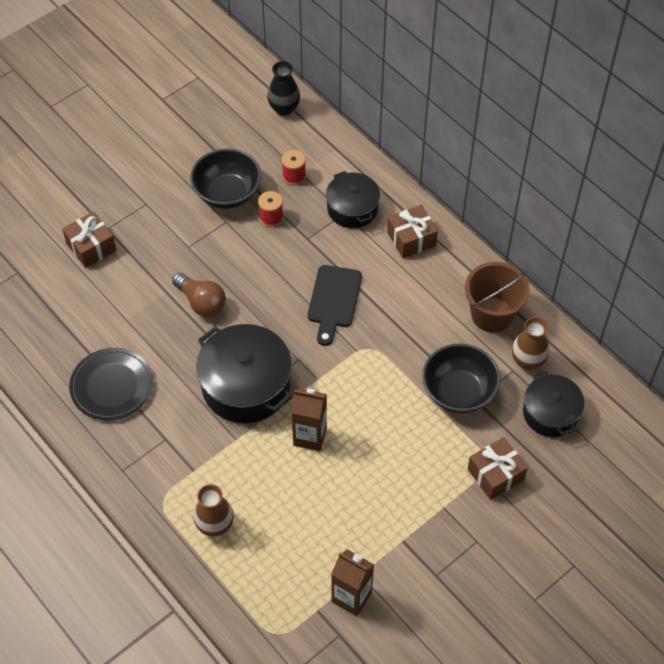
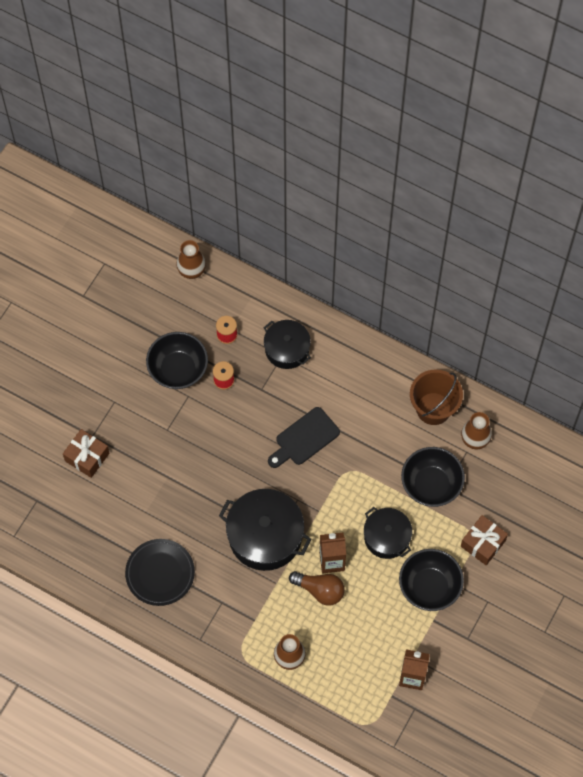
camera: 20 degrees left, 10 degrees up
(201, 302) = (199, 476): brown light bulb -> brown light bulb (320, 590)
(284, 108) = (192, 271): black vase -> brown vase
(334, 300) = (304, 438): black cutting board -> black cutting board turned 60 degrees clockwise
(411, 239) = (345, 361): brown gift -> none
(413, 501) = (429, 586): none -> black bowl
(550, 413) = (507, 478): black pot -> black pot (387, 537)

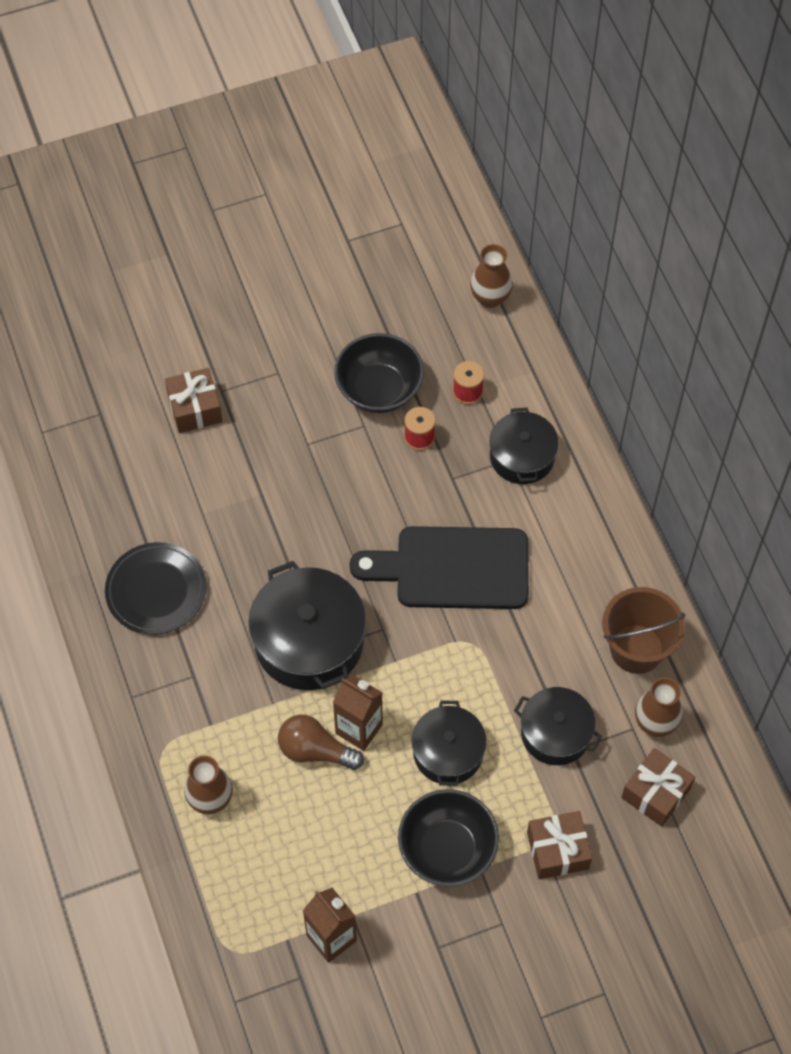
camera: 40 degrees right, 5 degrees down
(304, 438) = (453, 568): black cutting board -> black cutting board, size x1.53
(320, 590) = (315, 750): brown light bulb -> brown light bulb turned 135 degrees clockwise
(431, 484) = (555, 733): black bowl -> black pot
(505, 476) = (655, 793): none -> brown gift

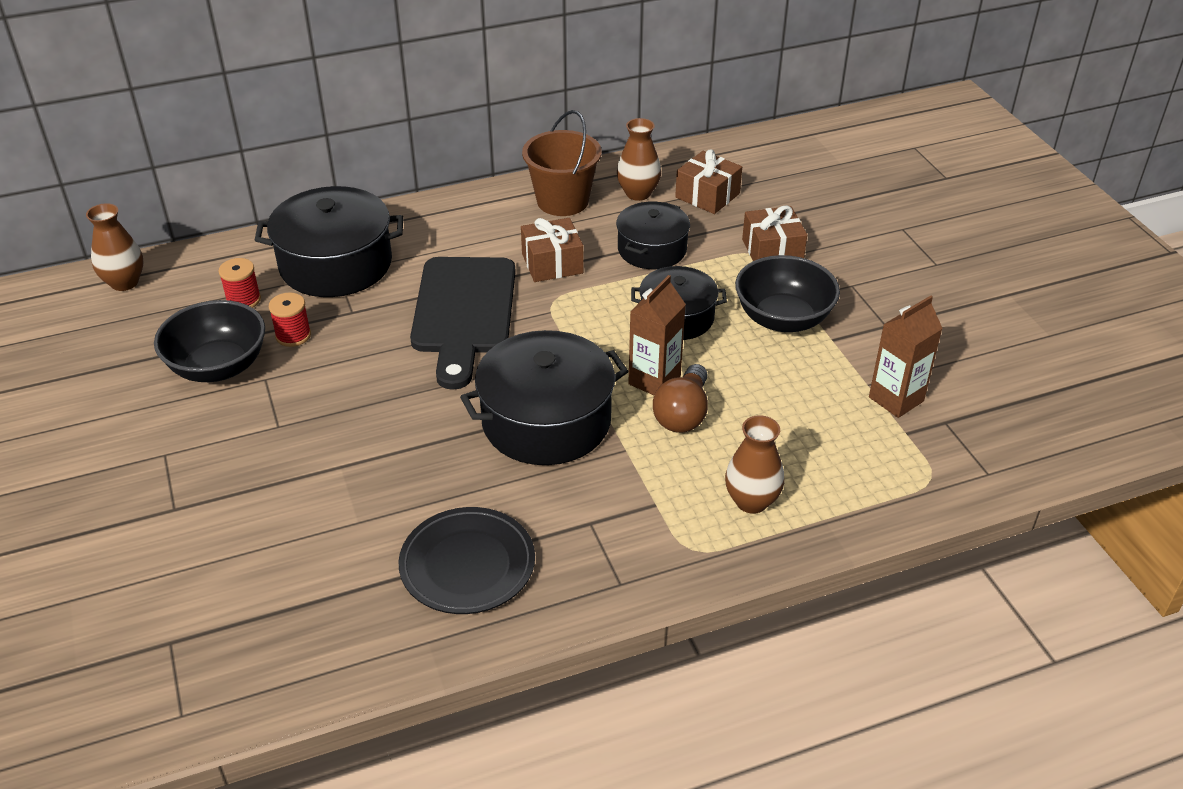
camera: 90 degrees left, 20 degrees down
(195, 408) = (194, 535): brown gift -> brown gift (552, 263)
(522, 456) = (336, 264): black pot -> black pot, size x1.60

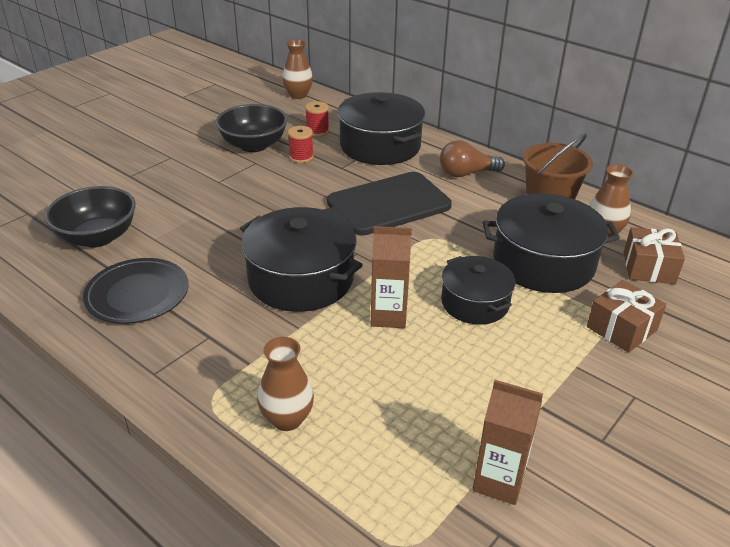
camera: 60 degrees right, 5 degrees down
(552, 263) = (472, 223): brown gift -> none
(652, 249) = (543, 262): black pot -> black pot, size x1.60
(683, 414) = (362, 344): brown light bulb -> brown light bulb (466, 173)
(783, 319) = (536, 364): black bowl -> black bowl (97, 237)

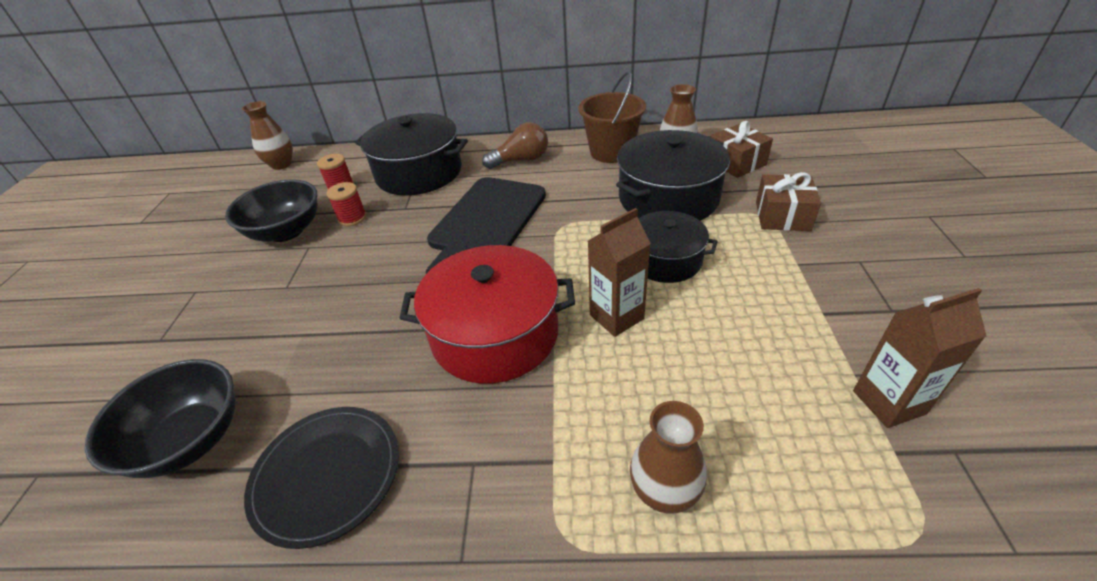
camera: 35 degrees left, 5 degrees up
(301, 279) = (495, 334): black pot -> red pot
(466, 173) = (521, 160): brown light bulb -> brown light bulb turned 150 degrees counterclockwise

